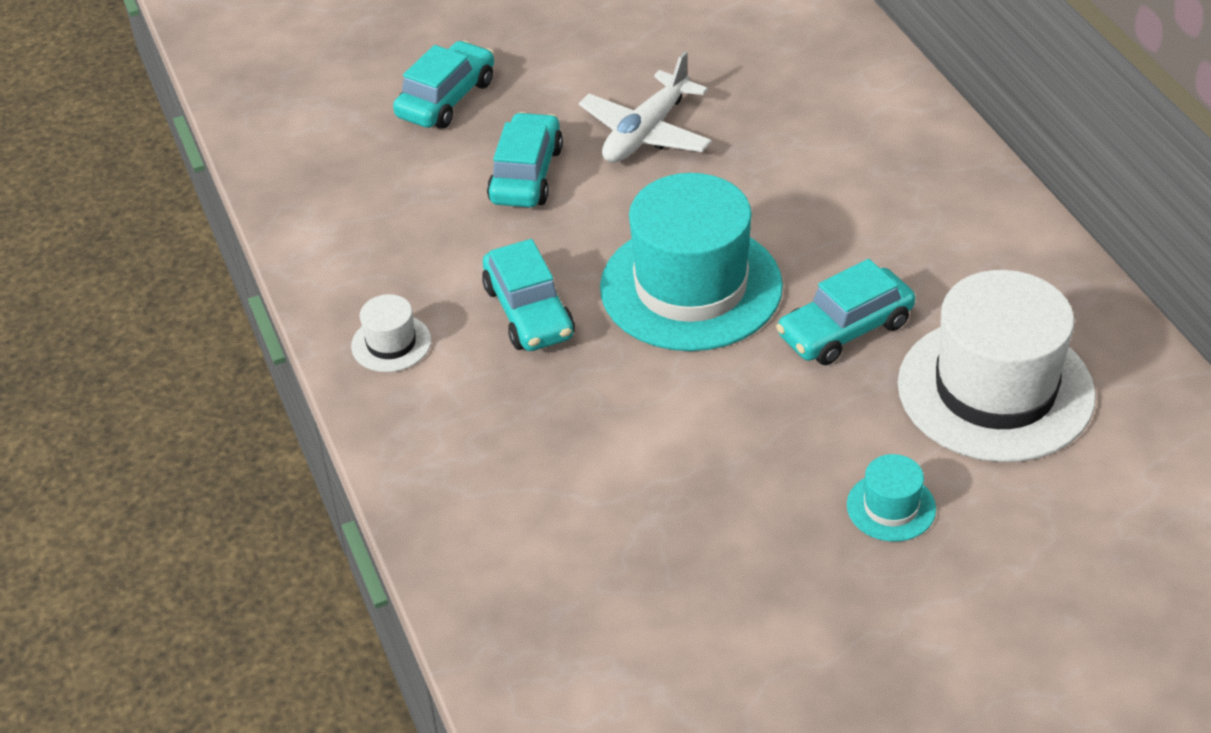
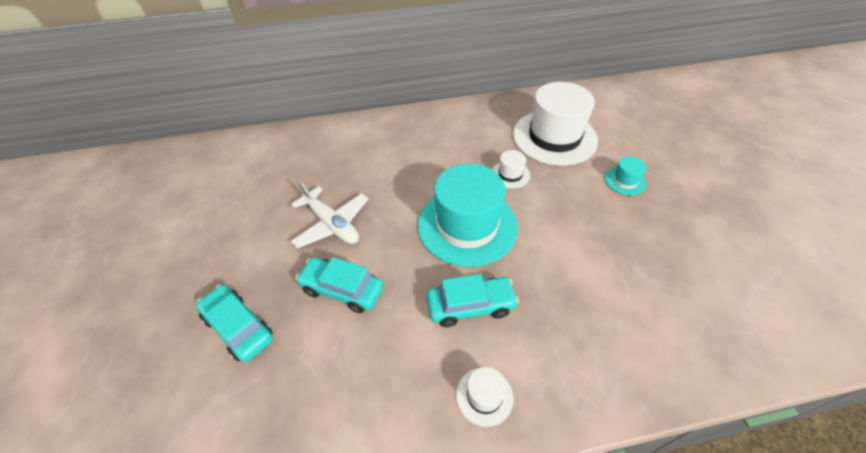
camera: 80 degrees left, 5 degrees up
(845, 330) = (510, 174): turquoise car -> white hat

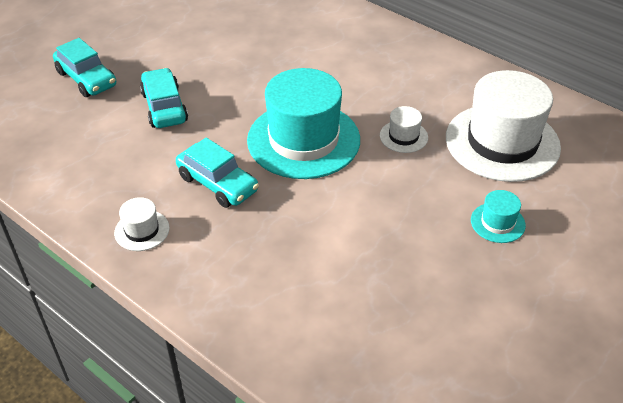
camera: 50 degrees right, 5 degrees down
(238, 327) = (86, 79): turquoise car -> turquoise car turned 135 degrees clockwise
(332, 224) = (220, 66): white plane -> none

